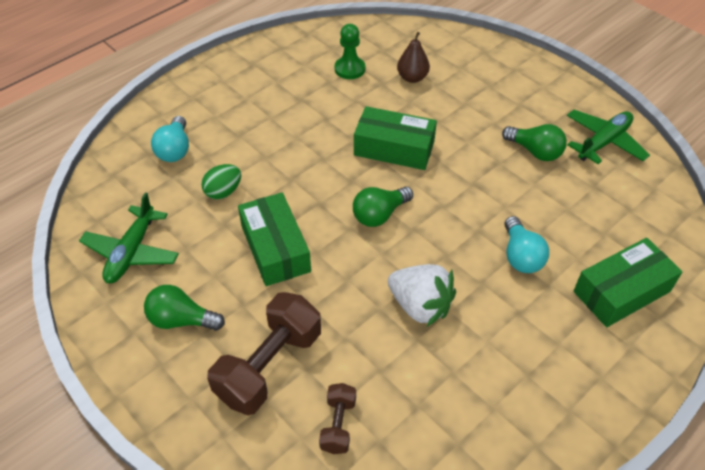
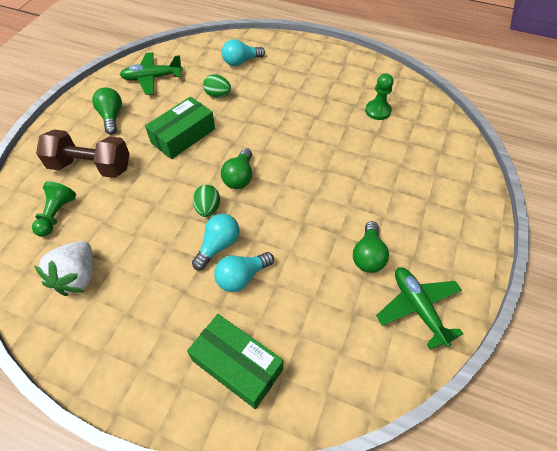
camera: 65 degrees right, 5 degrees up
(338, 425) = (57, 214): brown dumbbell -> green pawn
(379, 215) = (239, 177): green light bulb -> green light bulb turned 105 degrees counterclockwise
(394, 148) = (310, 163): green box -> none
(412, 78) = (397, 148): brown pear -> none
(412, 258) = (208, 208): none -> green egg
(420, 306) = (166, 227): white strawberry -> white strawberry (77, 276)
(470, 264) = (218, 245): none -> turquoise light bulb
(603, 142) = (418, 308): green plane -> green plane turned 135 degrees counterclockwise

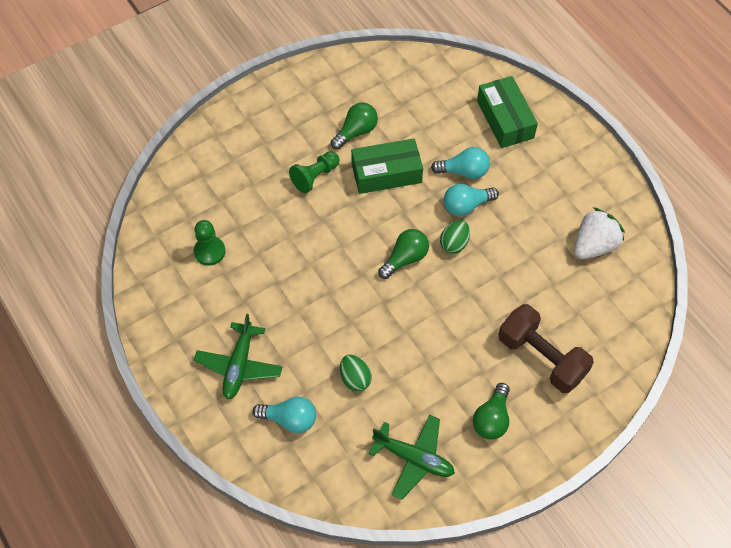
camera: 145 degrees left, 5 degrees up
(57, 214) = (593, 317): green pawn -> green pawn (315, 177)
(183, 136) = (428, 342): green box -> green box (386, 173)
(418, 308) = (356, 82): green plane -> green plane (239, 365)

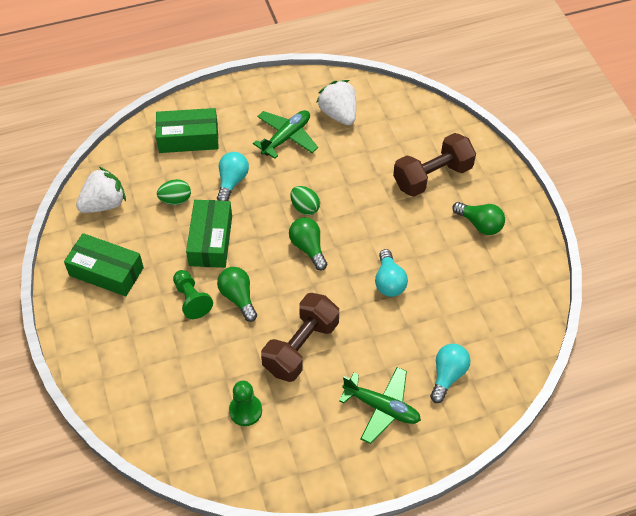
camera: 75 degrees left, 5 degrees down
(288, 280) = (301, 347): none -> brown dumbbell
(325, 102) = (106, 271): none -> green box
(355, 379) = (419, 314): green egg -> green egg (175, 200)
(356, 132) = (153, 254): green light bulb -> green light bulb (238, 297)
(399, 77) = (104, 204): none -> white strawberry
(414, 459) = (504, 288): green plane -> green plane (286, 137)
(466, 206) = (269, 189): turquoise light bulb -> turquoise light bulb (389, 281)

